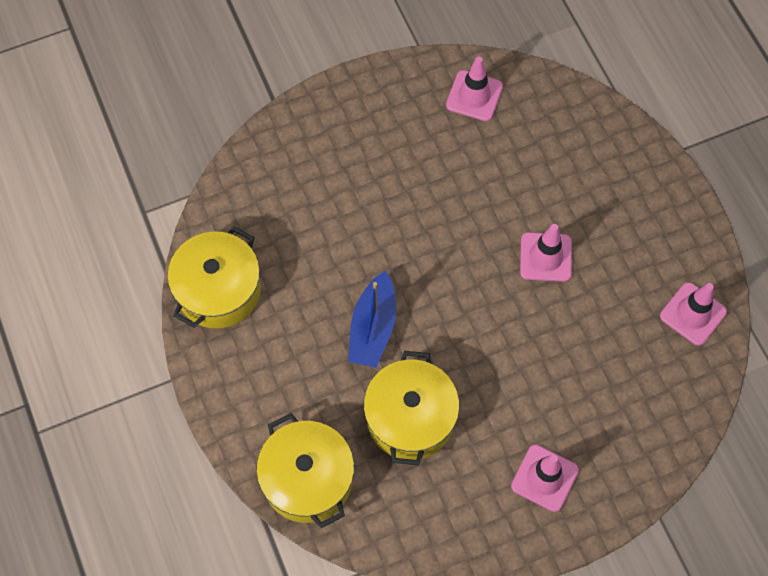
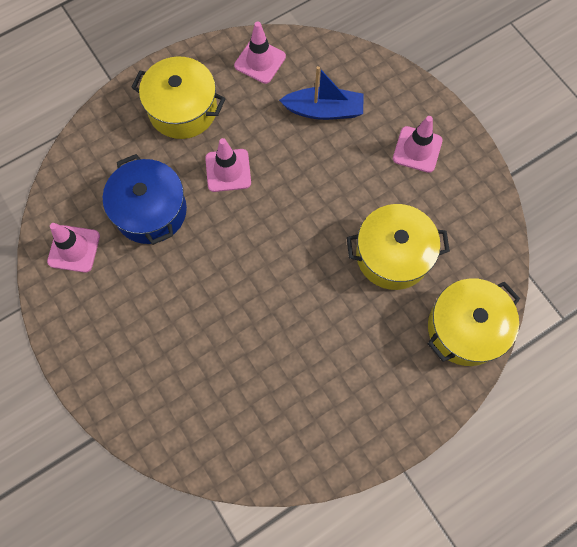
camera: 100 degrees left, 5 degrees up
(218, 290) = (308, 446): yellow pot -> yellow pot (183, 109)
(373, 328) = (318, 299): blue boat -> blue boat (324, 110)
(507, 172) = (150, 211): none -> blue pot

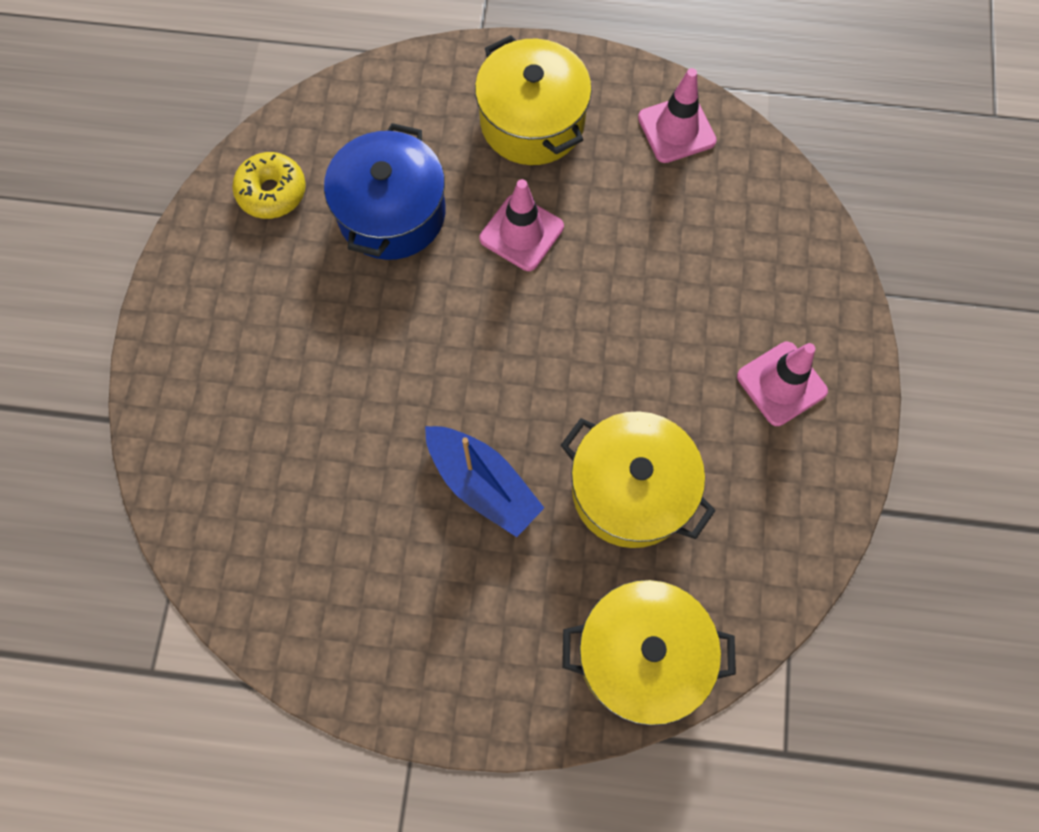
camera: 40 degrees right, 0 degrees up
(74, 249) = (272, 192): pink traffic cone -> yellow donut
(324, 110) = (703, 246): blue boat -> blue boat (483, 484)

